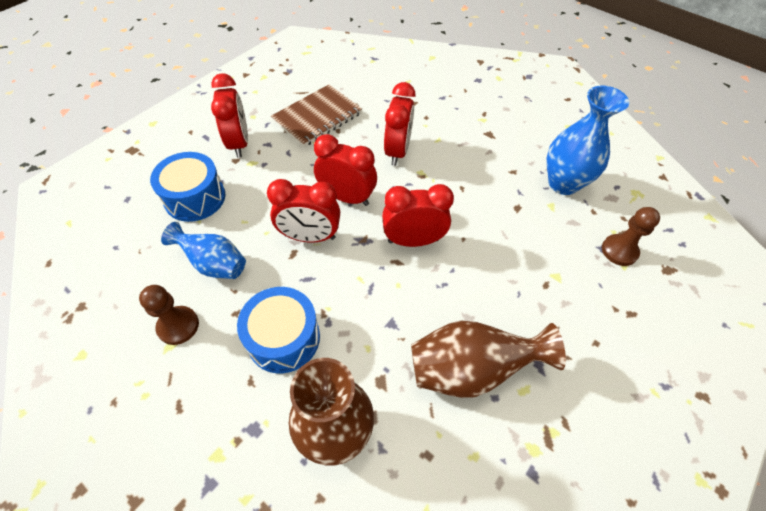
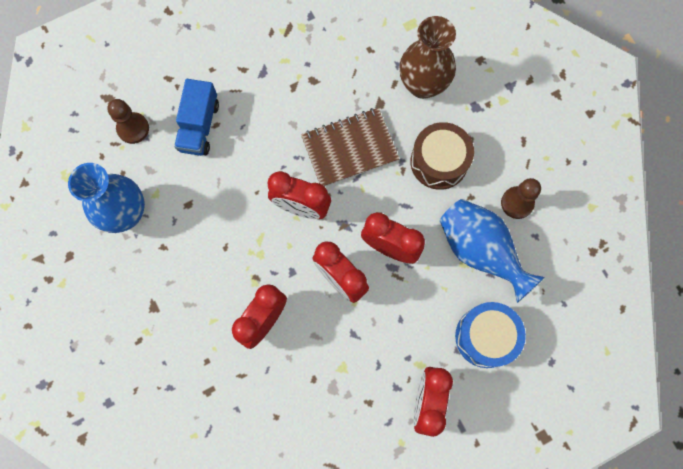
camera: 155 degrees left, 20 degrees up
(214, 264) = (480, 251): blue vase -> blue vase, size x1.51
(283, 338) = (439, 162): blue drum -> brown drum
(317, 117) = (328, 410): brown notebook -> brown notebook (349, 148)
(470, 369) = (314, 87): brown vase -> none
(560, 277) = (199, 126): none -> blue truck

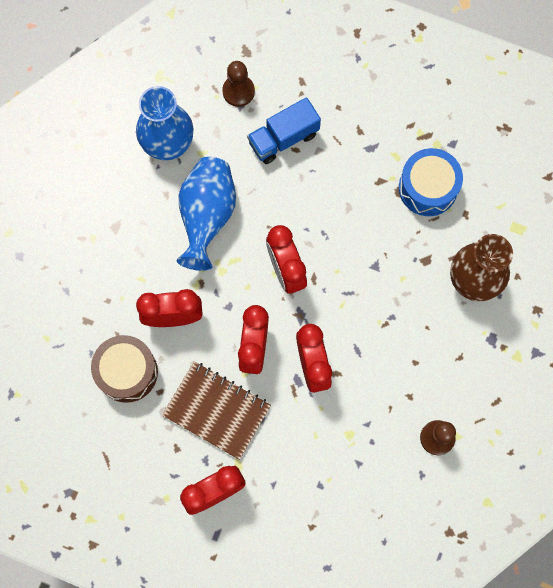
camera: 50 degrees right, 0 degrees up
(349, 148) = (366, 267): brown notebook -> brown notebook (217, 410)
(439, 162) = (417, 347): brown drum -> brown drum (127, 372)
(480, 251) = (370, 439): blue vase -> blue vase (207, 216)
(485, 337) = (303, 499): blue drum -> blue drum (428, 188)

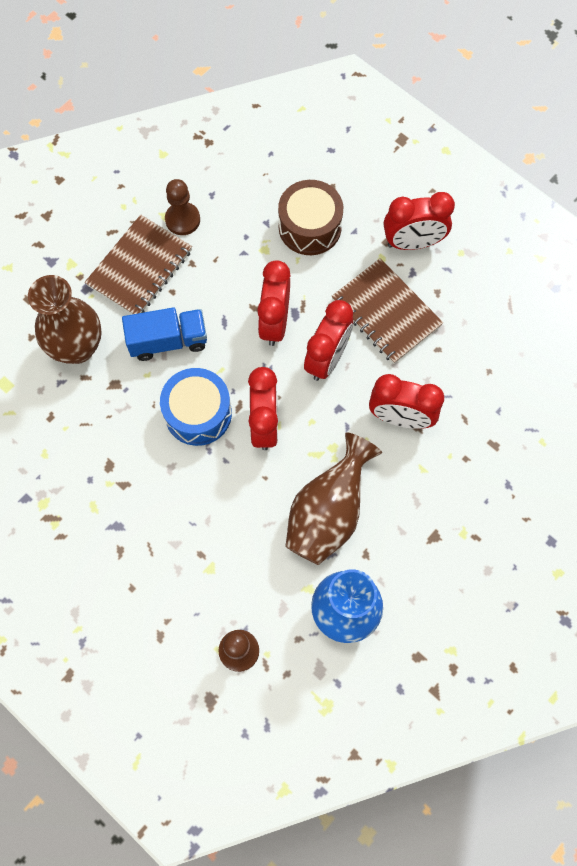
camera: 160 degrees left, 5 degrees down
(127, 372) = (466, 379): brown drum -> brown drum (310, 227)
(207, 216) = (328, 512): blue vase -> brown vase
(283, 138) = (209, 573): blue truck -> blue truck (168, 341)
(428, 188) = (76, 459): blue drum -> blue drum (198, 413)
(454, 375) = (140, 268): none -> brown notebook

